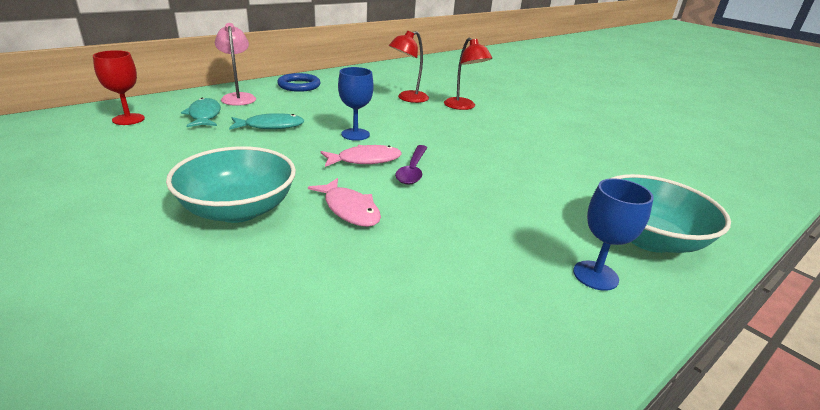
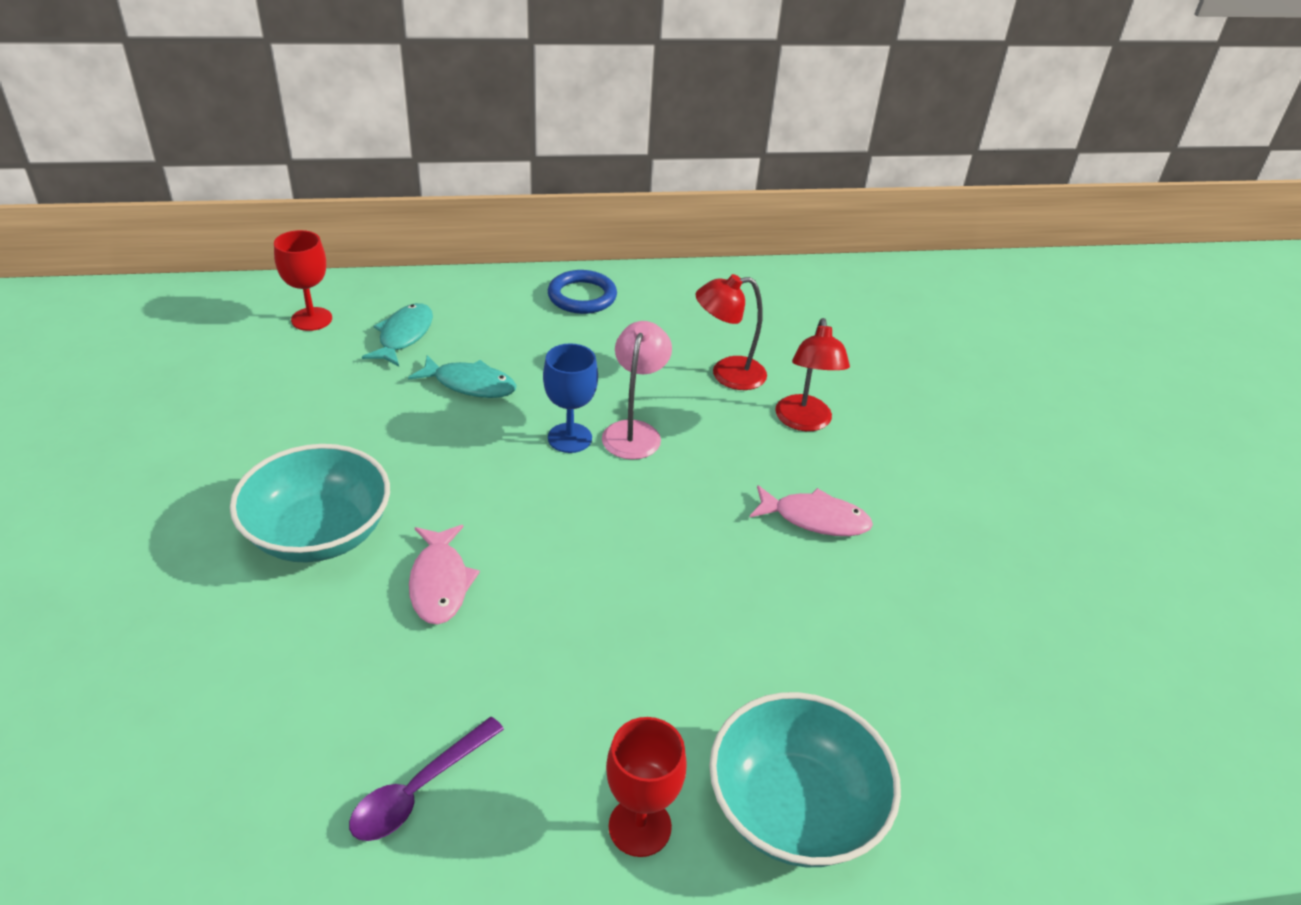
camera: 30 degrees right, 10 degrees up
(238, 97) = (475, 304): pink lamp -> pink lamp (634, 431)
(365, 160) = (537, 497): pink fish -> pink fish (815, 519)
(412, 170) = (583, 541): purple spoon -> purple spoon (419, 789)
(595, 275) = (640, 826): blue goblet -> red goblet

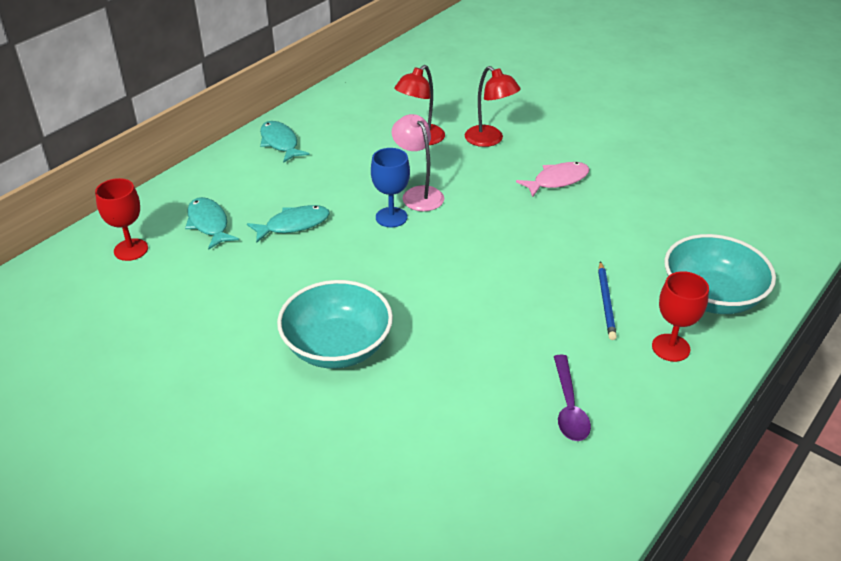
camera: 40 degrees left, 0 degrees up
(440, 583) = (438, 323): pink fish -> none
(582, 296) = (280, 143): blue ring -> turquoise fish
(649, 705) = (606, 302): none -> blue pencil

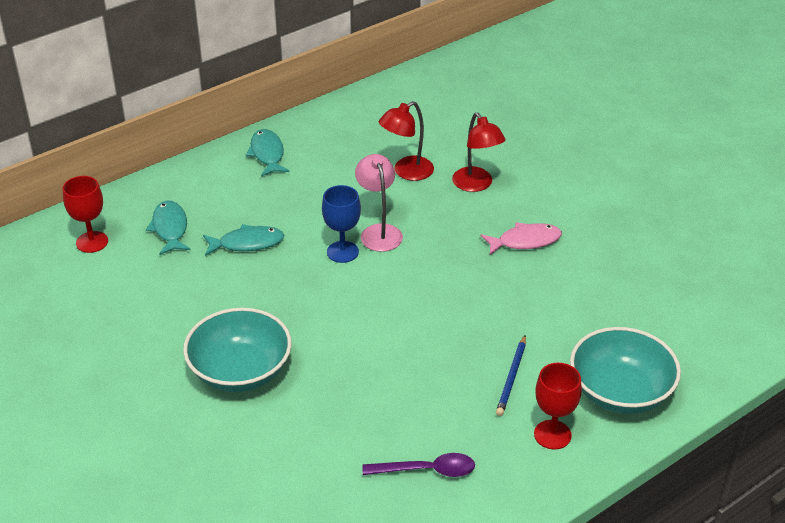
camera: 15 degrees right, 0 degrees up
(569, 407) = (426, 470): purple spoon -> purple spoon turned 105 degrees counterclockwise

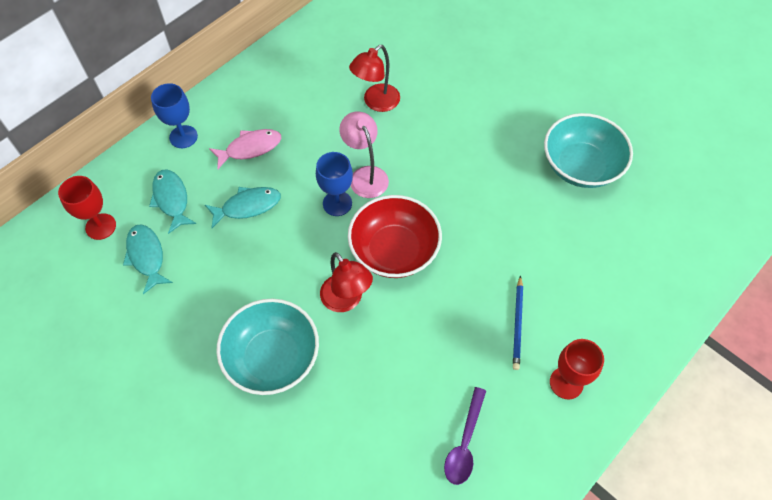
camera: 10 degrees left, 20 degrees up
(195, 178) = (183, 137): none -> blue goblet
(267, 154) = (244, 99): turquoise fish -> turquoise fish (146, 256)
(393, 298) = (394, 250): none -> red bowl
(426, 470) = (464, 443): purple spoon -> purple spoon turned 120 degrees clockwise
(476, 185) = (441, 109): red lamp -> red lamp (346, 300)
(525, 241) = (497, 167): pink fish -> pink fish (250, 148)
(620, 392) = (614, 325): turquoise bowl -> turquoise bowl (580, 166)

